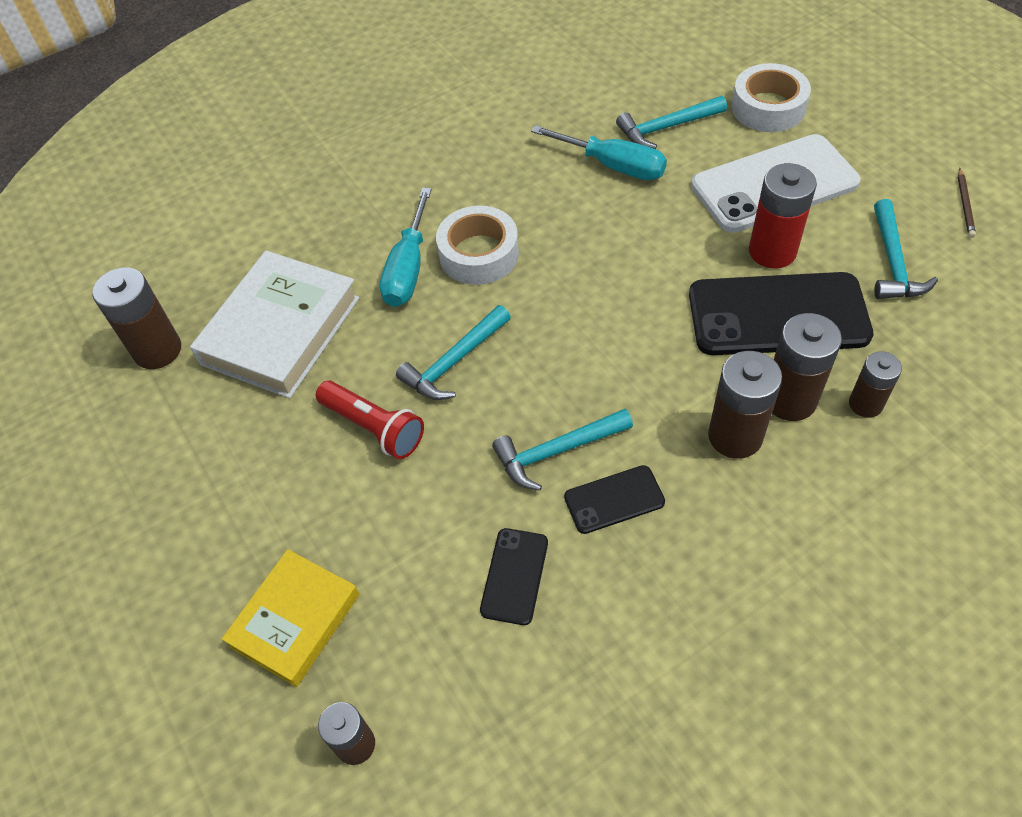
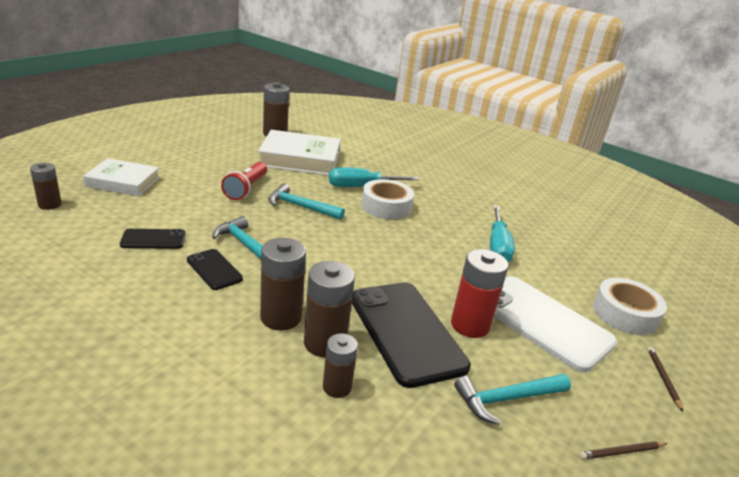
camera: 60 degrees right, 25 degrees down
(295, 620) = (123, 182): yellow book -> white book
(666, 128) = (554, 266): turquoise hammer -> none
(872, 128) = (663, 378): none -> brown pencil

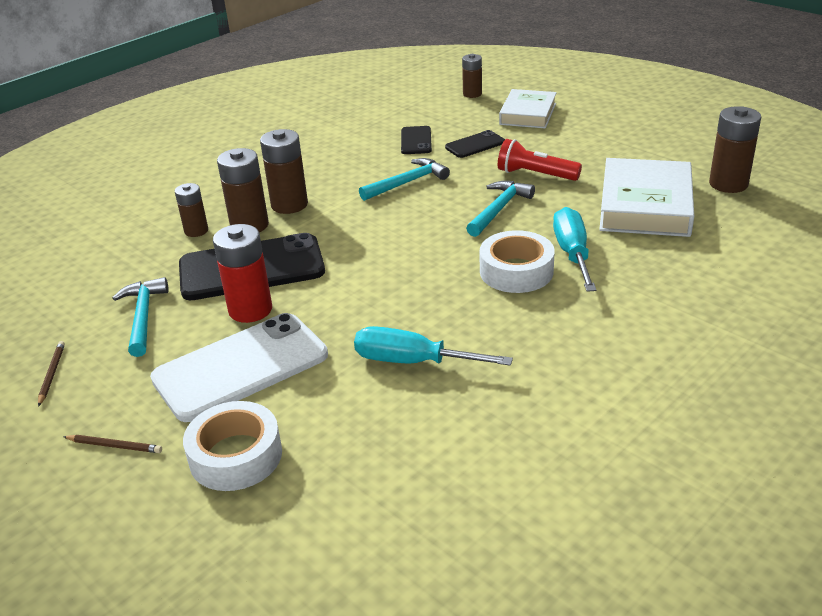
camera: 105 degrees right, 5 degrees up
(214, 269) = (365, 171): black phone -> black phone (475, 145)

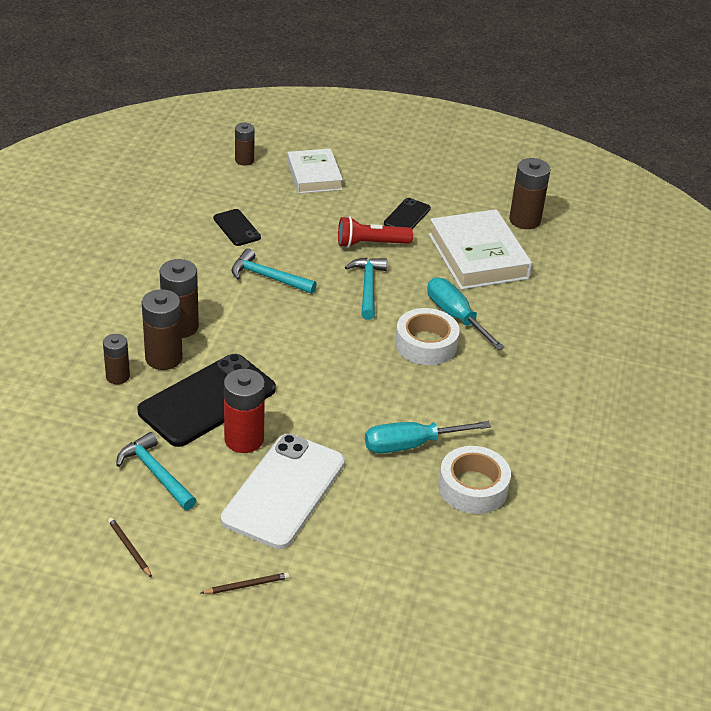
camera: 35 degrees left, 5 degrees up
(236, 456) = (347, 560): white tape -> white tape (473, 487)
(407, 182) = (268, 277): turquoise hammer -> turquoise hammer turned 90 degrees counterclockwise
(475, 145) = (294, 221): black phone -> black phone (407, 216)

